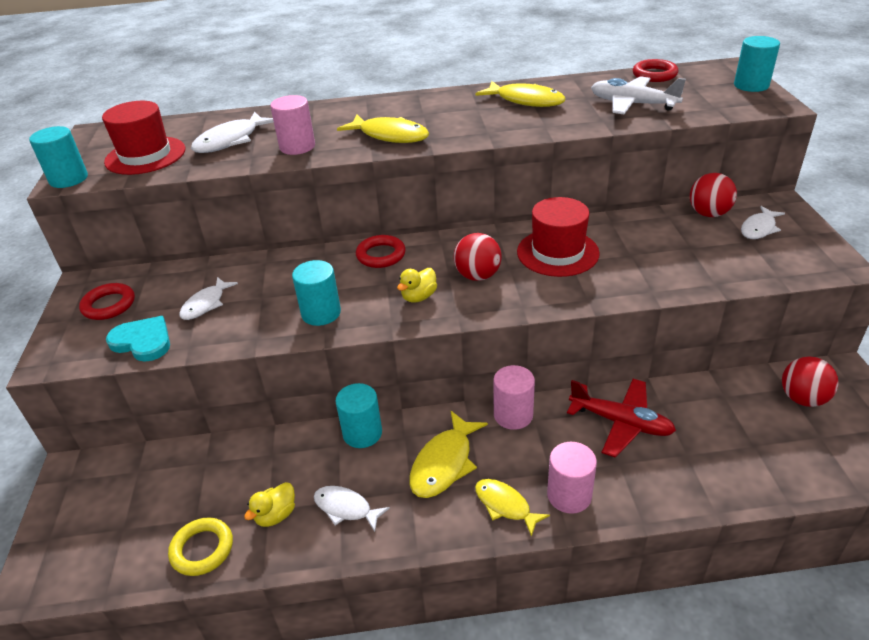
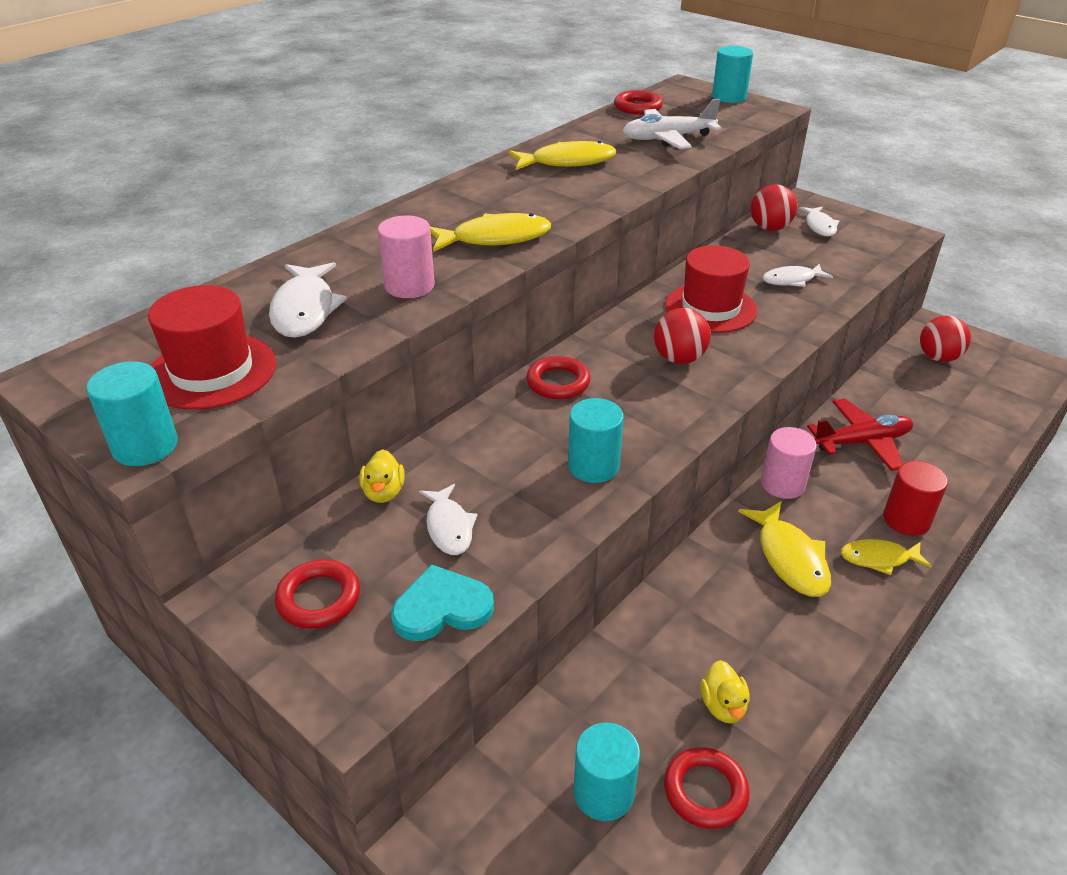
camera: 45 degrees left, 0 degrees up
(202, 549) = (705, 791): yellow ring -> red ring
(346, 508) = (771, 652): white fish -> white fish (791, 280)
(362, 433) = (687, 580): turquoise cylinder -> turquoise cylinder (603, 793)
(419, 297) = (659, 403): yellow duck -> yellow duck (383, 492)
(569, 495) = (906, 520): pink cylinder -> red cylinder

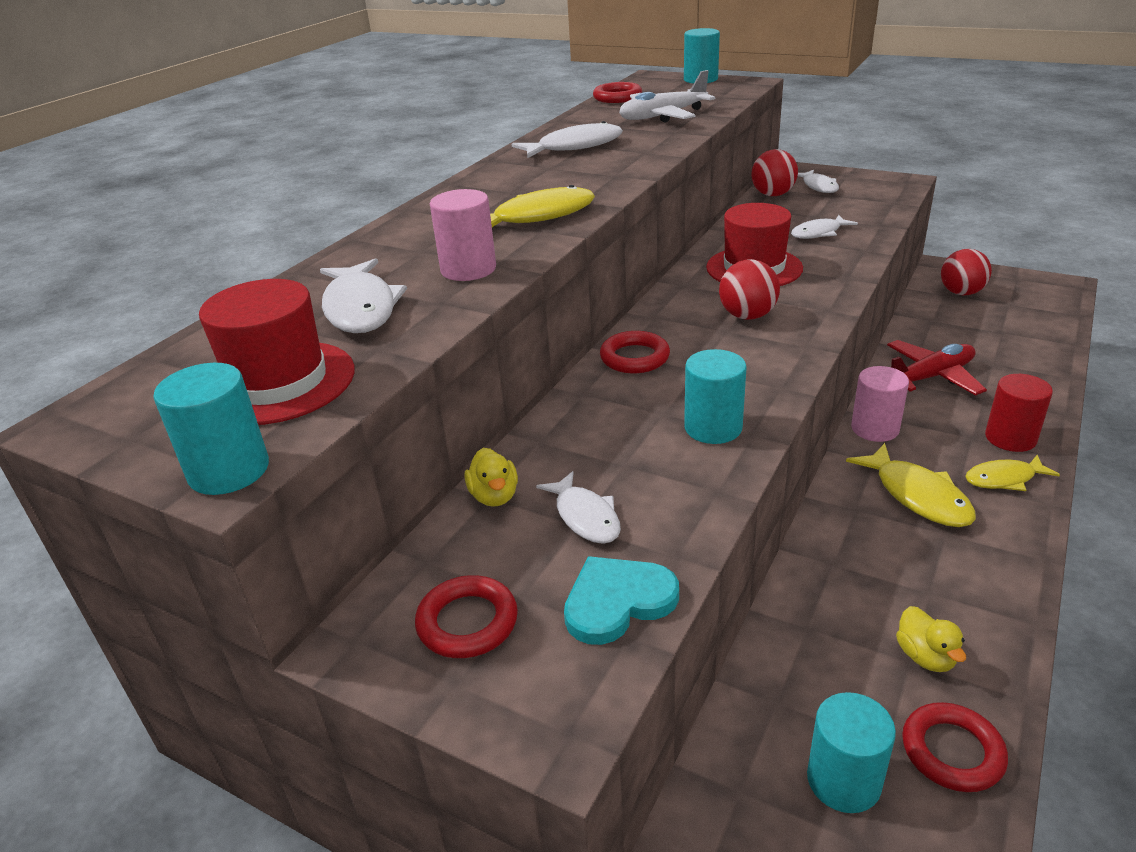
camera: 10 degrees left, 5 degrees down
(567, 162) = (575, 147): yellow fish -> white fish

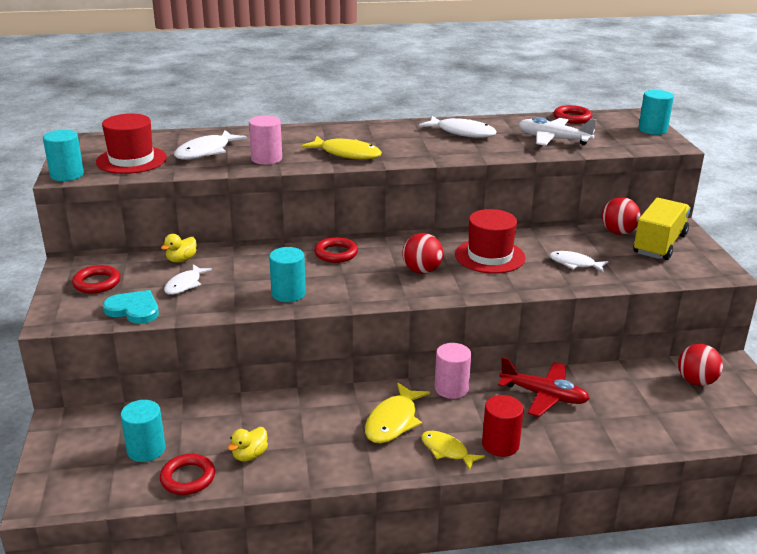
camera: 50 degrees right, 5 degrees down
(819, 186) = (659, 244): white fish -> yellow truck

